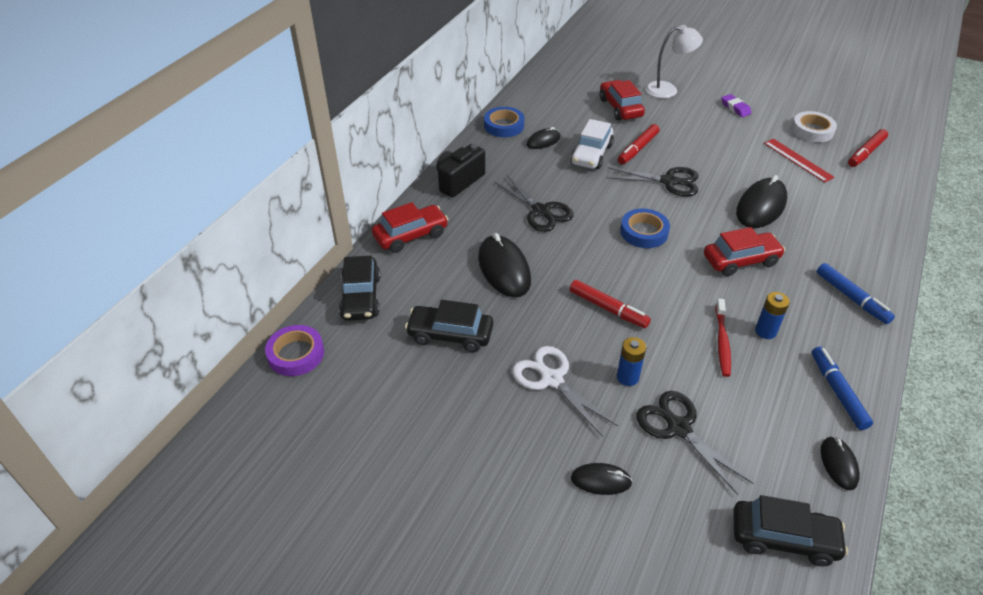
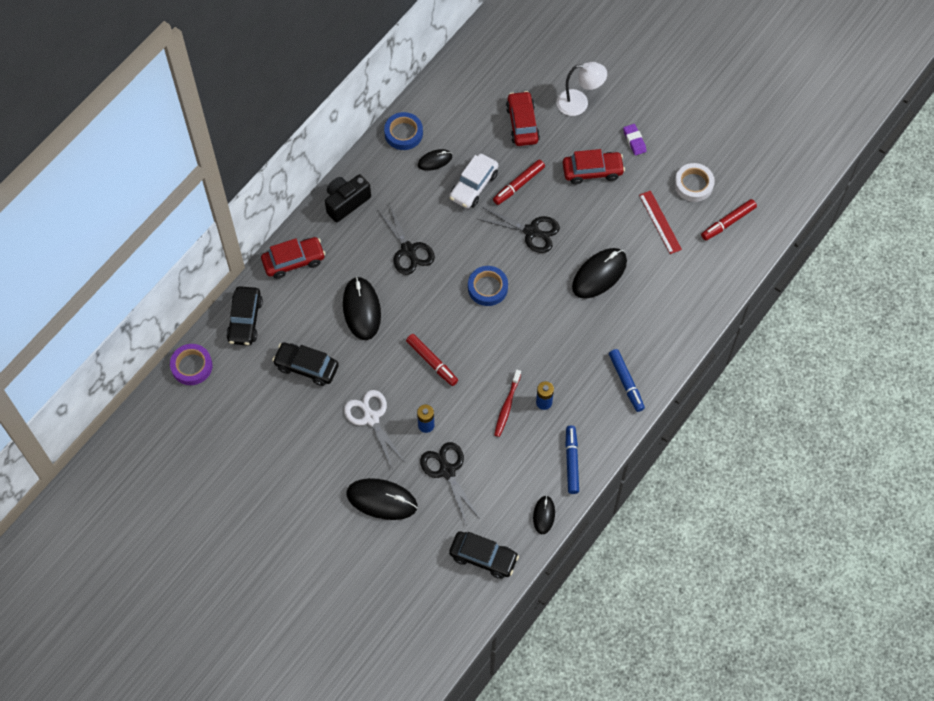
camera: 10 degrees right, 20 degrees up
(601, 480) = (382, 500): black mouse -> black mouse, size x1.82
(740, 260) = (555, 331): red car -> red car (592, 171)

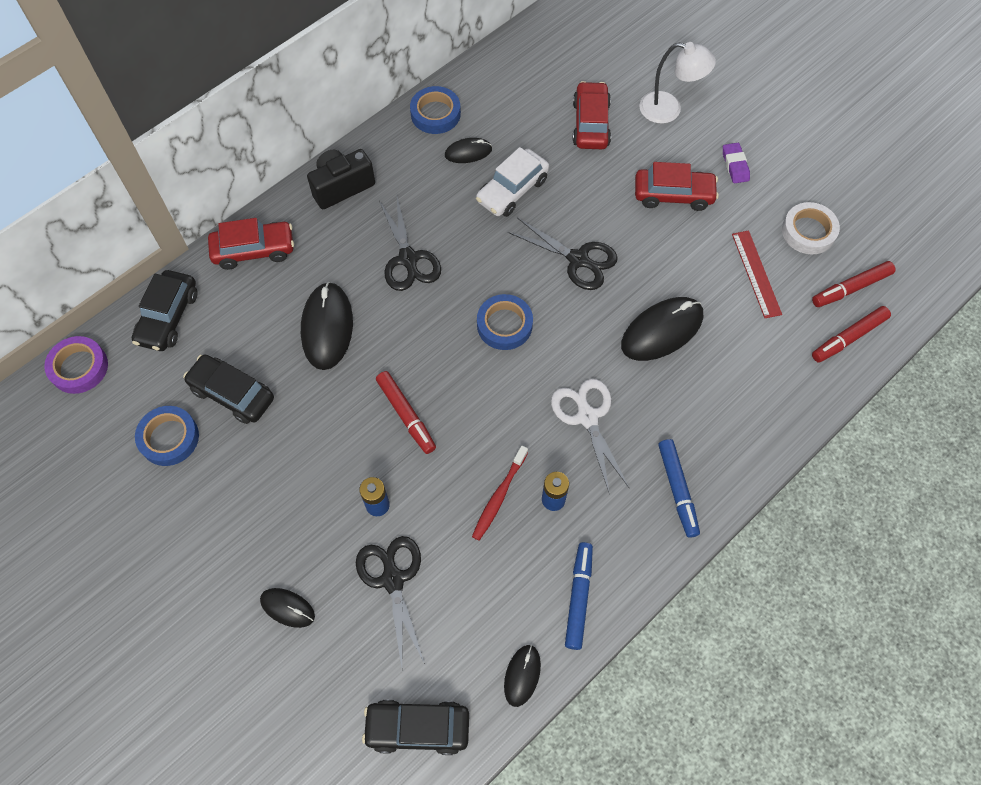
camera: 10 degrees right, 0 degrees up
(270, 404) = (169, 438): none -> blue tape
(371, 418) = (302, 481): white scissors -> white scissors (587, 417)
(382, 500) = (287, 608): black mouse -> black mouse, size x0.55
(483, 557) = (417, 728): black car -> black car turned 150 degrees clockwise
(518, 185) = (572, 198): red marker -> red marker (848, 338)

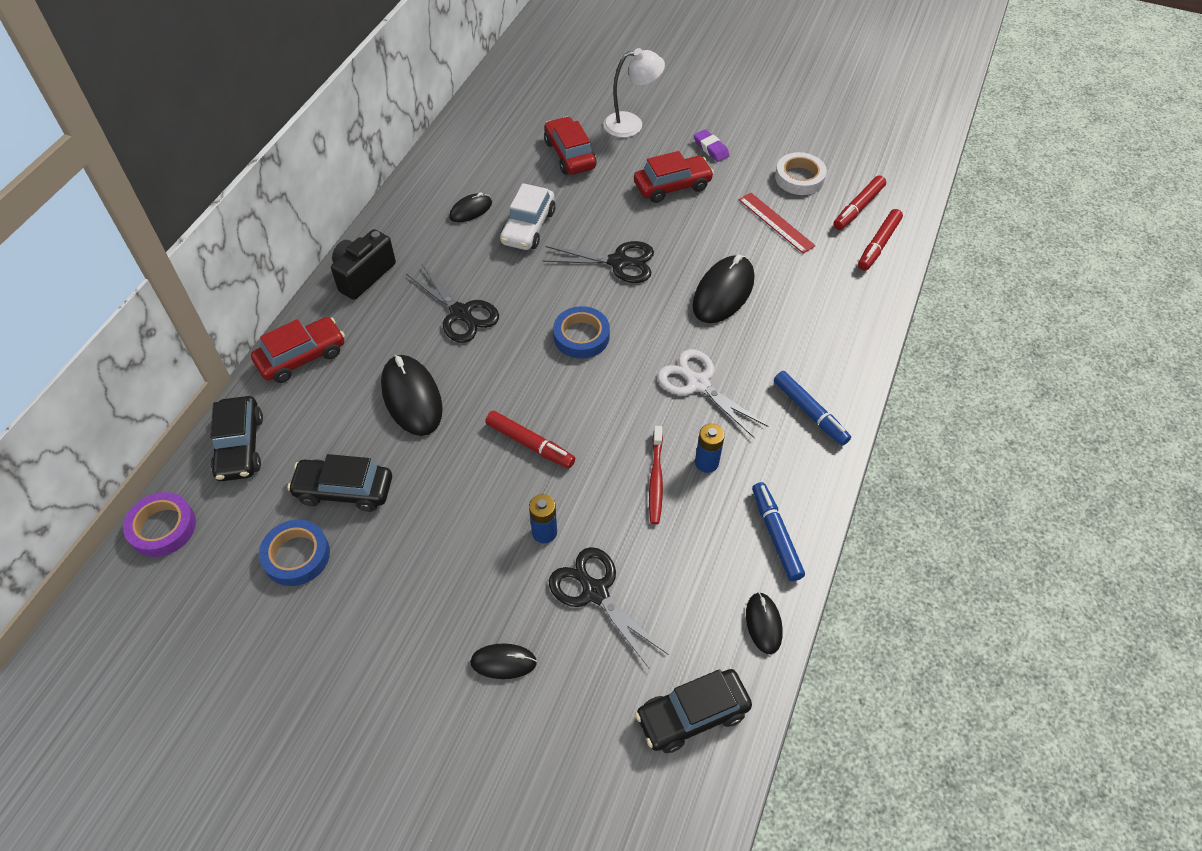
camera: 25 degrees left, 10 degrees down
(435, 114) = (423, 189): blue tape -> none

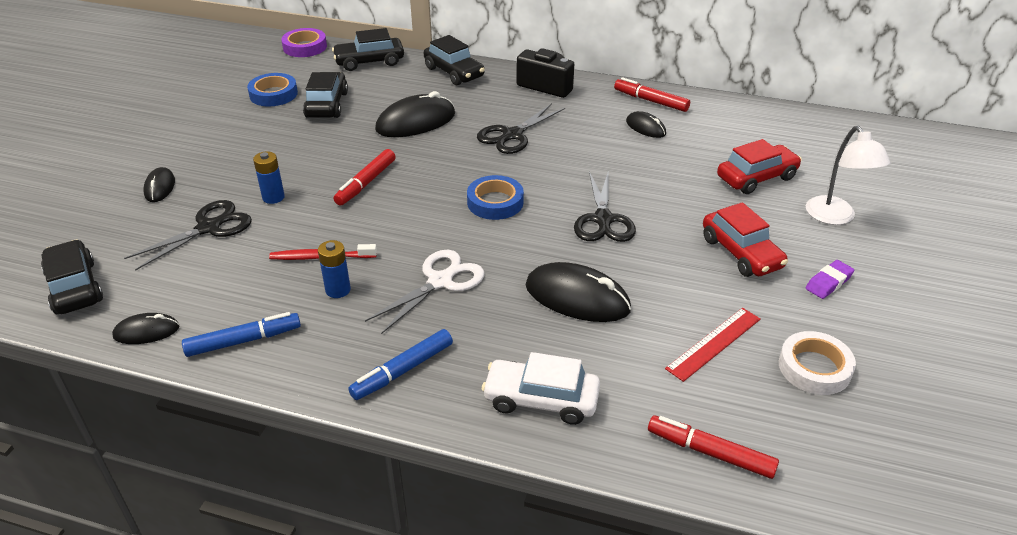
camera: 85 degrees right, 15 degrees down
(302, 357) = (454, 72): red car -> black car
(528, 227) = (634, 161): white car -> white car (541, 400)
(858, 208) = (780, 432): red marker -> red marker (651, 101)

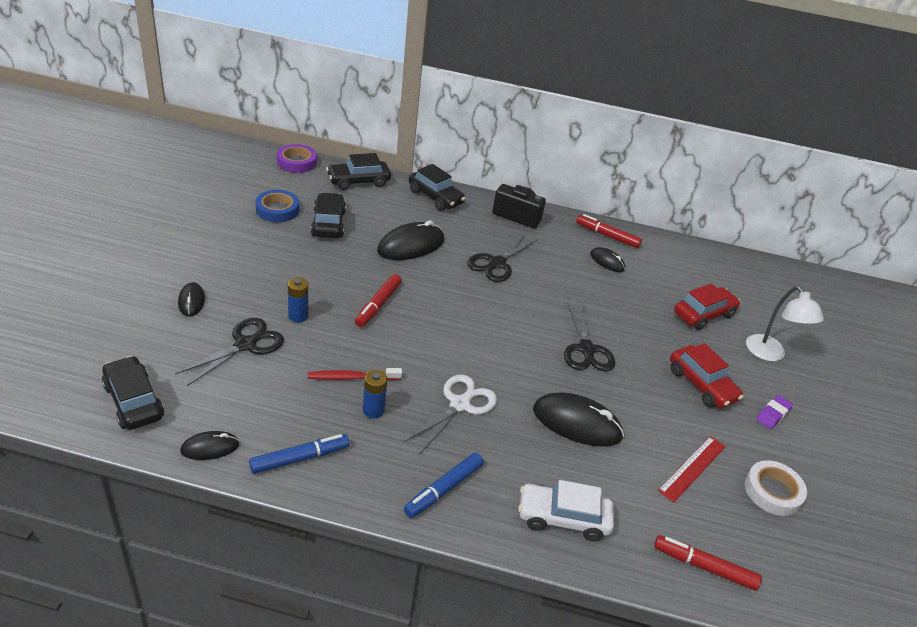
camera: 10 degrees left, 0 degrees up
(495, 202) = (493, 329): blue tape -> none

